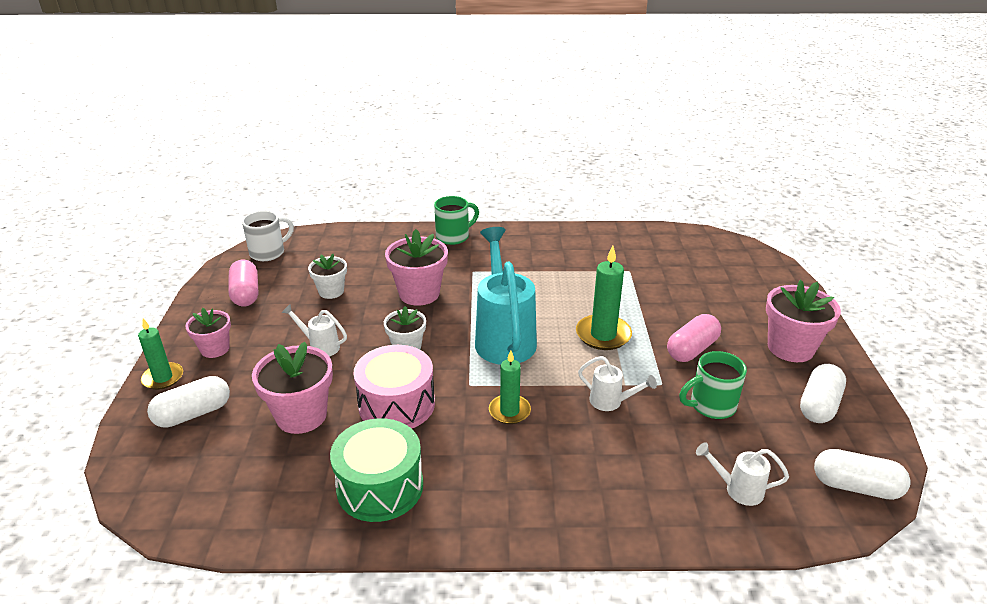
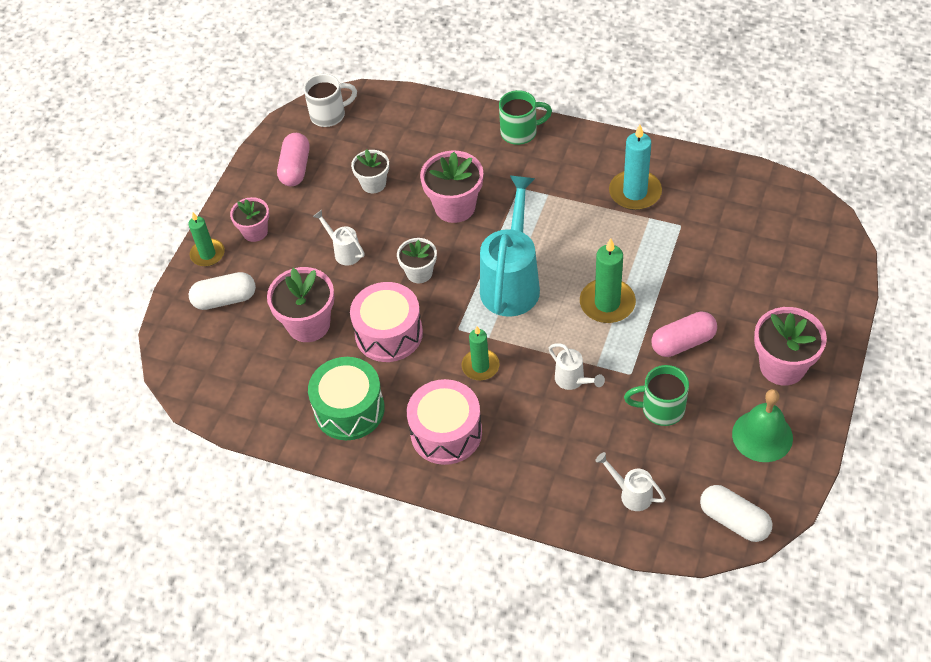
camera: 25 degrees right, 20 degrees up
(504, 482) = (446, 433): none -> pink drum
(576, 257) = (635, 192): none -> turquoise candle
(819, 405) = (762, 436): white capsule -> green bell

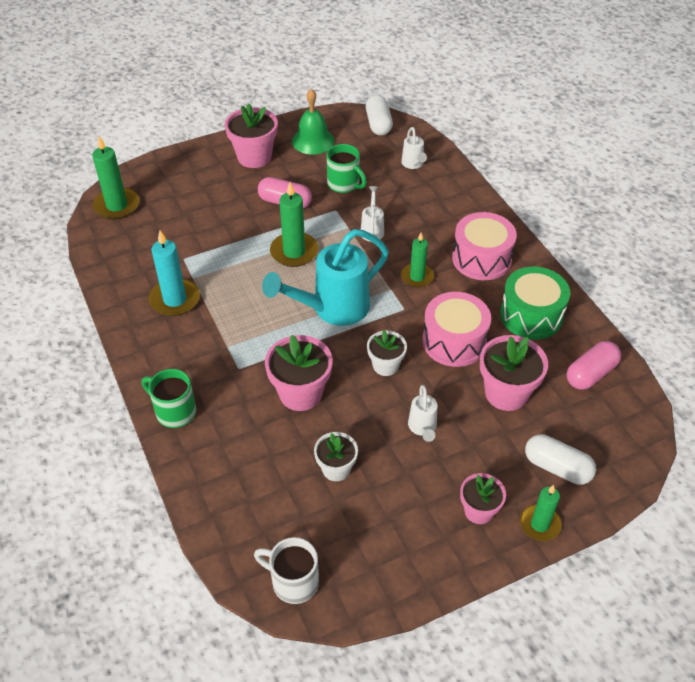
camera: 140 degrees left, 5 degrees down
(295, 168) = (383, 547): pink capsule -> pink capsule (590, 374)
(805, 220) = (117, 206): none -> green candle

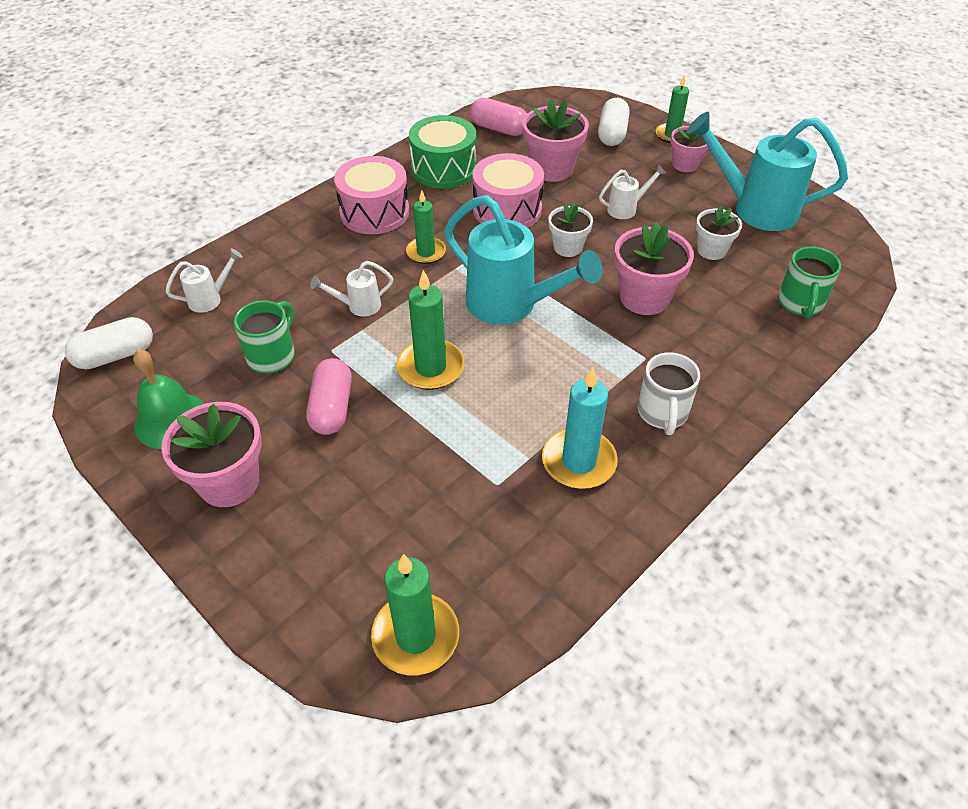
camera: 110 degrees left, 0 degrees up
(174, 411) = (742, 391): green mug -> green mug (800, 303)
(293, 582) = (837, 246): white mug -> white mug (662, 413)
(381, 537) = (754, 208): none -> turquoise watering can

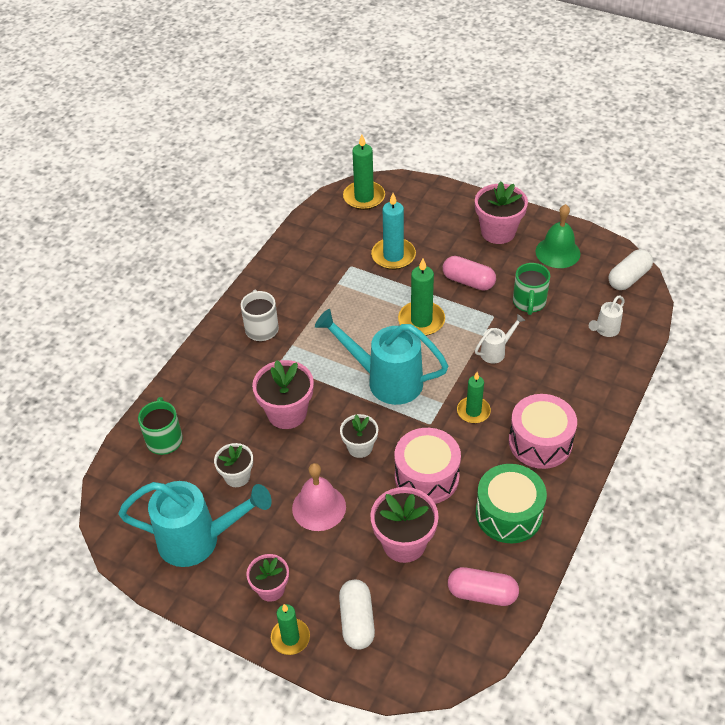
camera: 165 degrees right, 0 degrees up
(332, 408) = (468, 281): pink capsule -> pink capsule turned 45 degrees counterclockwise
(578, 461) = (307, 288): turquoise candle -> turquoise candle (393, 256)
(626, 208) = (319, 507): white watering can -> pink bell

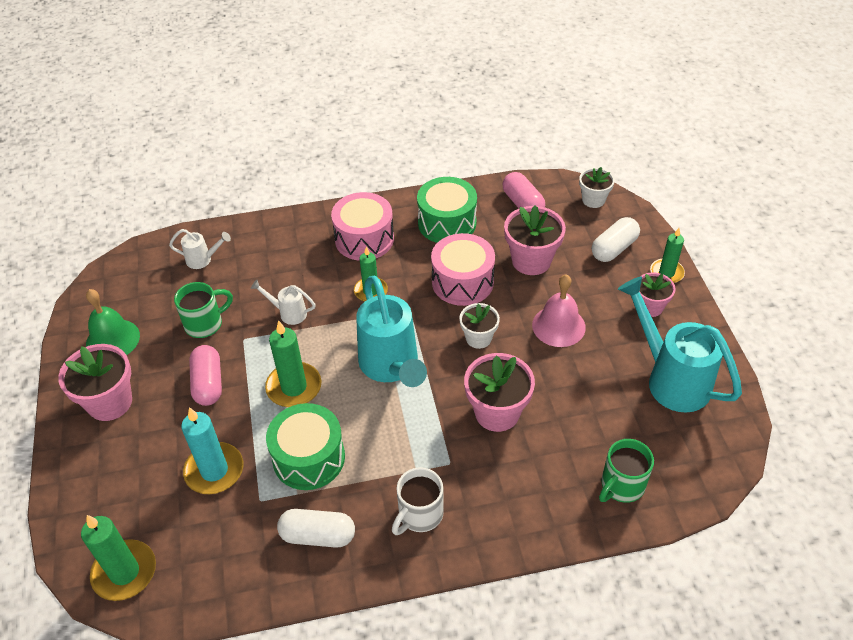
camera: 130 degrees left, 0 degrees up
(237, 476) = (593, 398): white flower pot -> white flower pot (593, 200)
(356, 300) = (309, 458): none -> green drum
(628, 278) = (118, 275): white capsule -> white capsule (318, 535)

